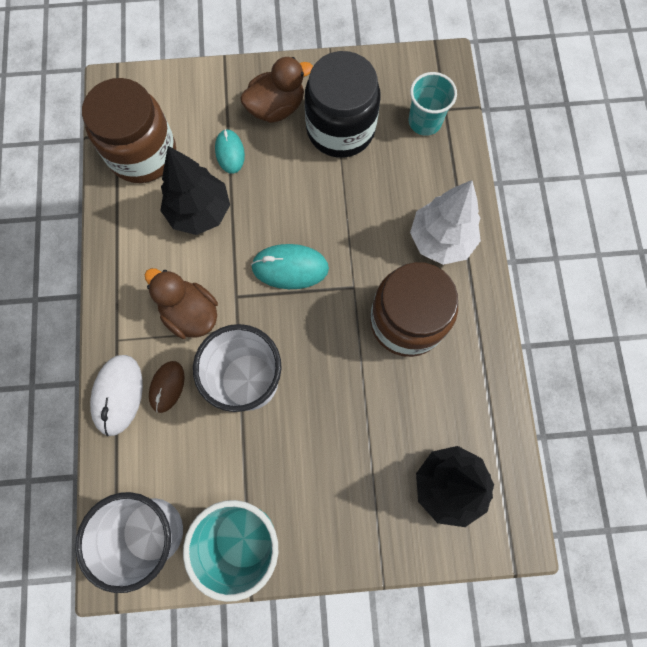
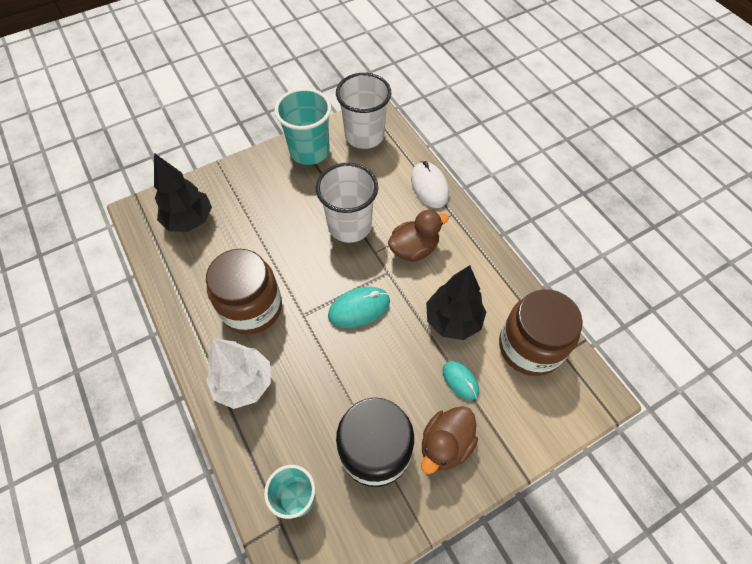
camera: 155 degrees right, 15 degrees down
(167, 386) = (401, 202): brown mouse -> none
(190, 313) = (414, 249): brown duck -> brown duck turned 45 degrees counterclockwise

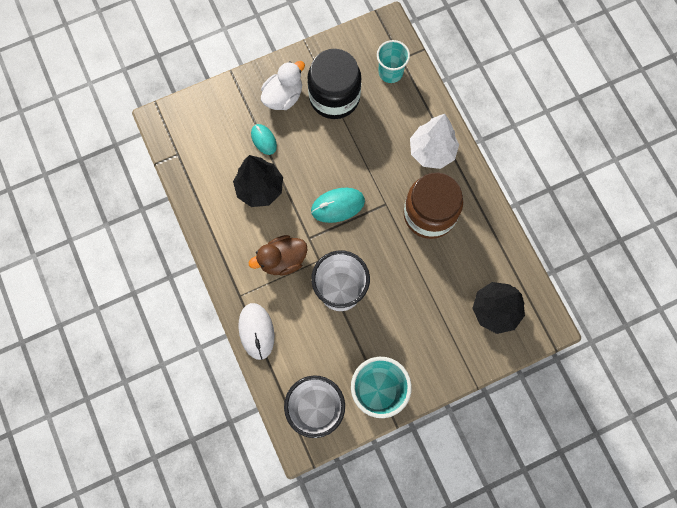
camera: 175 degrees left, 15 degrees up
(445, 444) = (283, 96): brown duck -> white duck
(530, 347) = (202, 161): brown jar -> none

